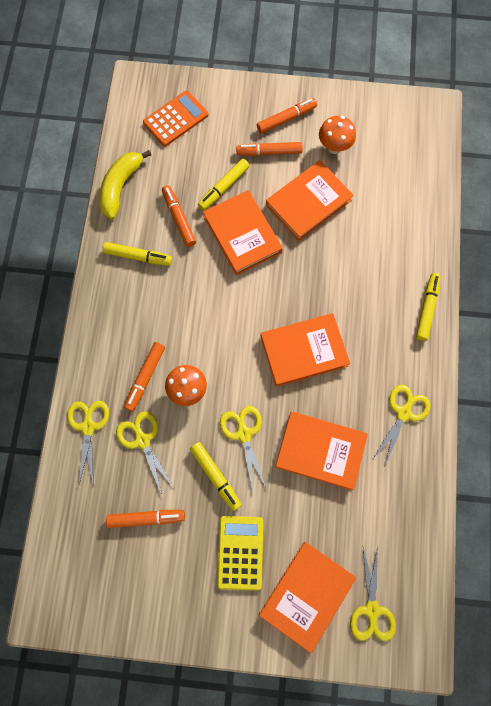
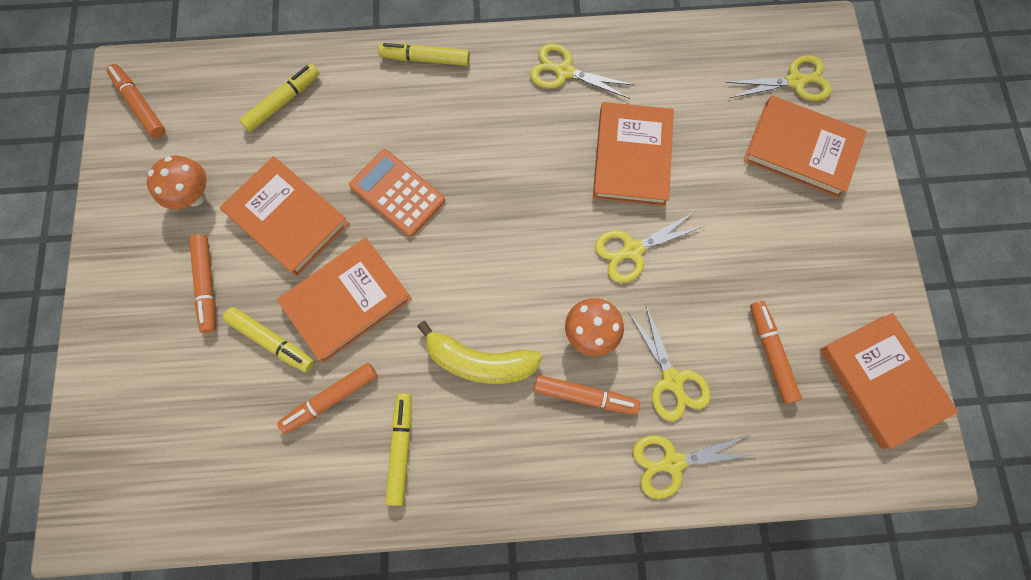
camera: 100 degrees left, 0 degrees up
(120, 187) = (283, 505): yellow banana -> yellow banana (479, 361)
(142, 440) = (672, 380): yellow scissors -> yellow scissors turned 75 degrees counterclockwise
(176, 119) = (152, 440): orange calculator -> orange calculator (397, 193)
(215, 476) = (695, 275): yellow marker -> yellow marker (283, 102)
(240, 552) = (777, 230): yellow calculator -> none
(286, 119) = (148, 269): orange marker -> orange marker (140, 105)
(304, 351) = (507, 194): orange book -> orange book (881, 381)

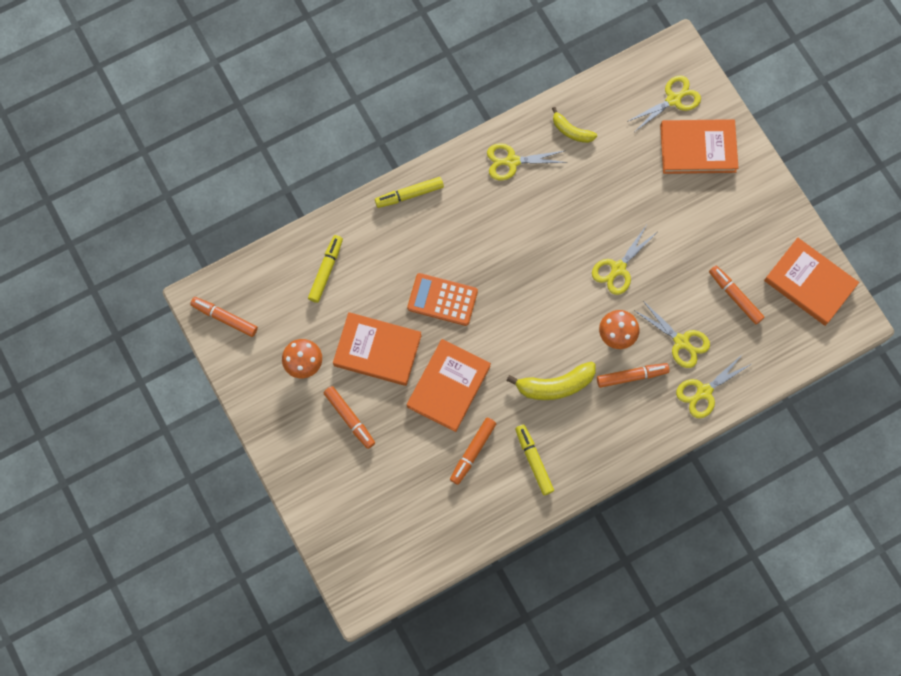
camera: 25 degrees left, 0 degrees up
(272, 341) = (414, 434): yellow marker -> none
(632, 157) = (587, 204): orange book -> none
(652, 67) = (571, 131): none -> yellow banana

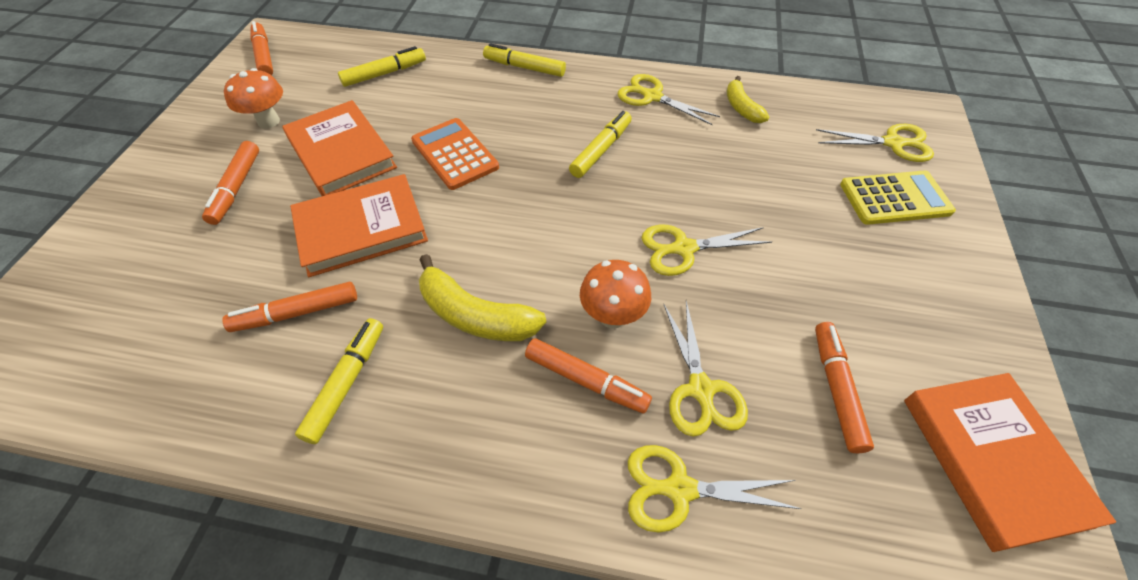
camera: 40 degrees right, 20 degrees down
(520, 231) = (601, 150): none -> yellow marker
(698, 148) = (895, 198): orange book -> yellow calculator

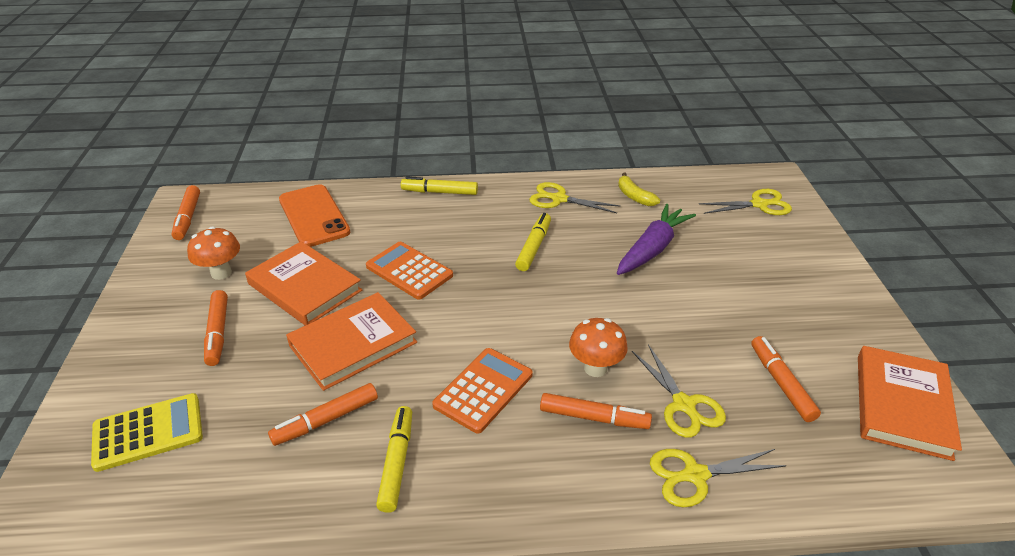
camera: 15 degrees left, 15 degrees down
(264, 55) = (188, 218): orange marker -> orange marker turned 150 degrees counterclockwise
(384, 74) = (314, 216): yellow marker -> orange phone
(475, 315) = (483, 390): yellow banana -> orange calculator
(683, 248) = (630, 309): yellow scissors -> none
(738, 177) = (652, 249): none -> purple carrot
(895, 198) = (775, 244): yellow calculator -> yellow calculator (148, 432)
(992, 460) = (902, 405): orange book -> orange book turned 45 degrees clockwise

